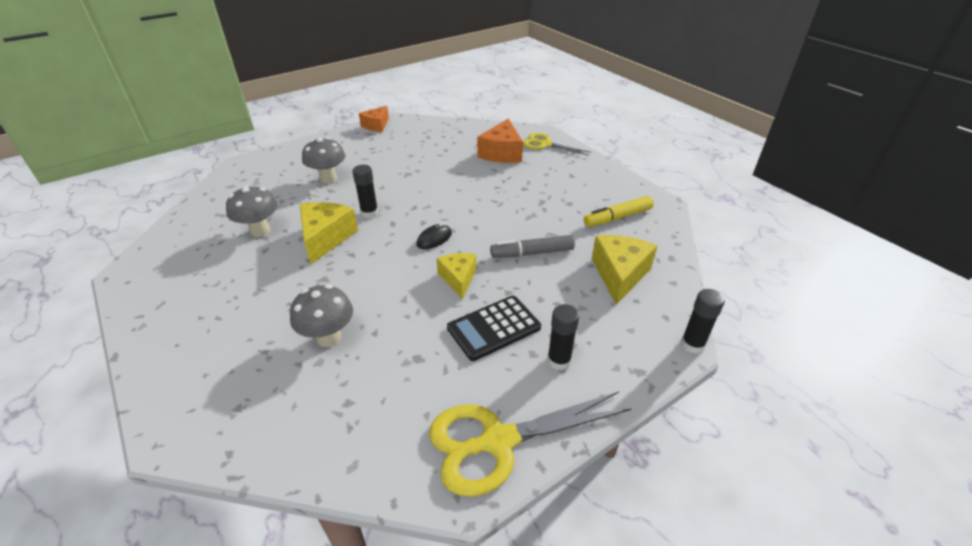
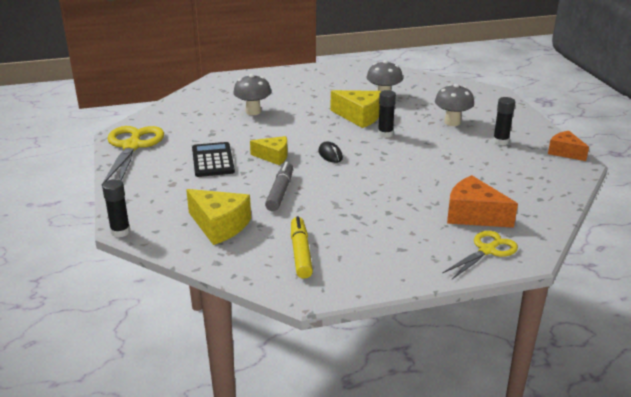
camera: 110 degrees right, 10 degrees down
(559, 360) = (163, 176): black glue stick -> black glue stick (500, 141)

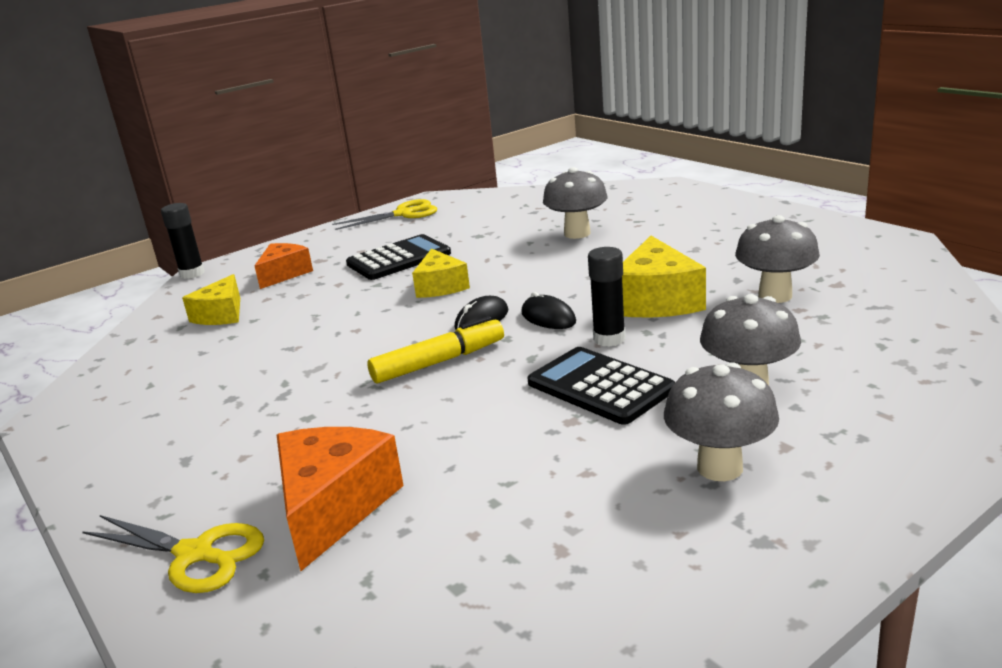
camera: 70 degrees right, 5 degrees down
(132, 146) = (403, 214): yellow scissors -> yellow scissors, size x0.62
(219, 225) = (221, 315): yellow cheese -> yellow cheese, size x0.66
(280, 192) = (331, 321): grey marker -> none
(301, 253) = (159, 383): yellow marker -> yellow marker (439, 362)
(348, 140) = (548, 318): none -> black mouse
(425, 146) = (600, 386): none -> black calculator
(500, 141) = (719, 467): black glue stick -> grey mushroom
(565, 152) = (768, 584): orange cheese -> orange cheese (284, 274)

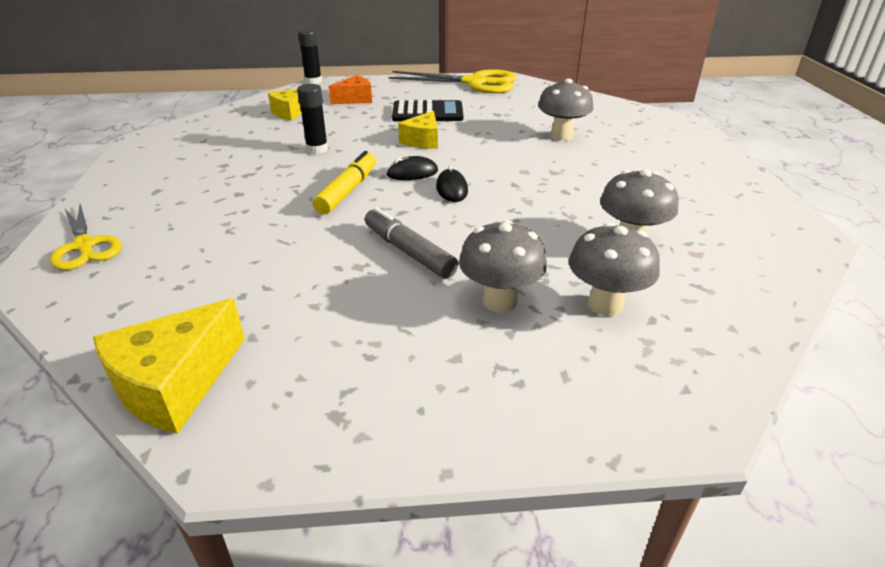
camera: 30 degrees right, 10 degrees up
(333, 507) = (171, 254): orange cheese -> none
(403, 214) = (475, 83): yellow scissors -> yellow scissors, size x1.61
(439, 362) = (348, 191): yellow marker -> yellow marker turned 75 degrees counterclockwise
(600, 386) = (409, 252): black calculator -> grey marker
(609, 339) = (465, 221): black glue stick -> black glue stick (317, 149)
(656, 301) = (538, 207): yellow cheese -> yellow cheese (175, 384)
(719, 467) = (391, 348): grey mushroom -> grey mushroom (605, 304)

